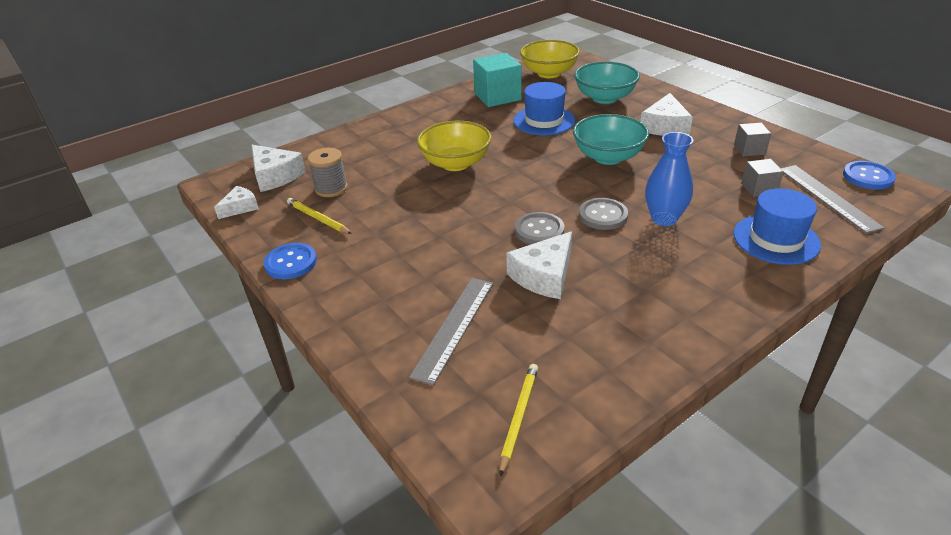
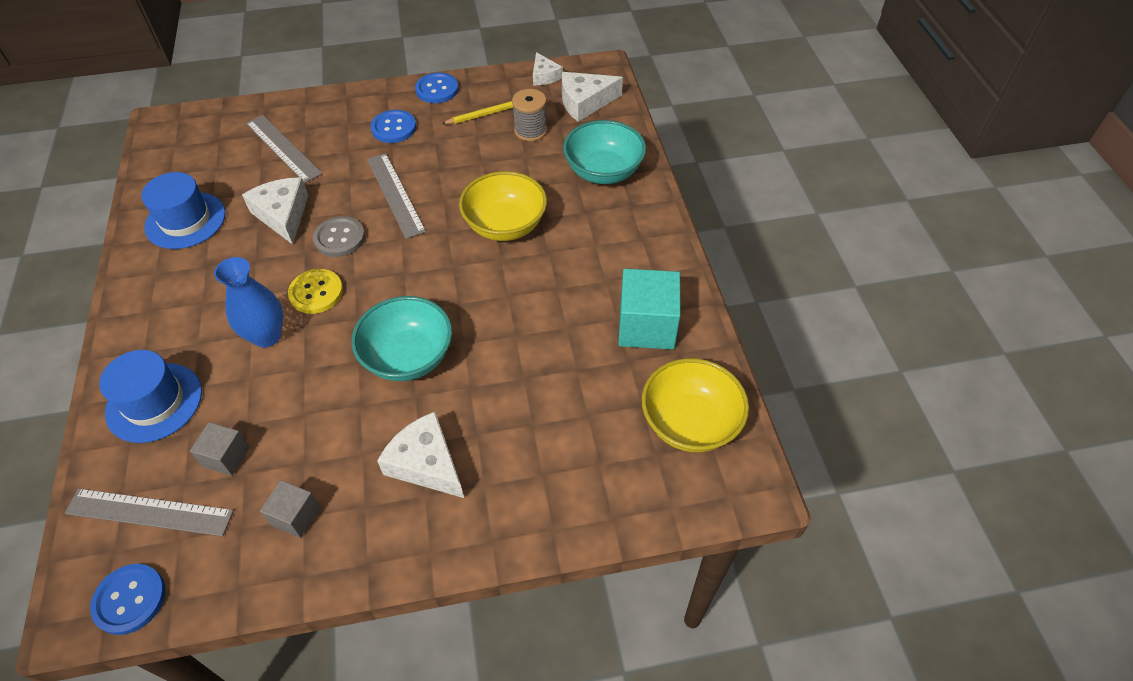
camera: 115 degrees right, 15 degrees up
(372, 264) = (394, 128): none -> blue button
(464, 224) = (395, 194): none -> grey ruler
(519, 417) = (183, 149): yellow pencil -> none
(544, 121) = (541, 342): blue hat -> blue hat (185, 220)
(603, 215) = (316, 293): grey button -> yellow button
(604, 98) = (557, 445): turquoise bowl -> turquoise bowl (603, 171)

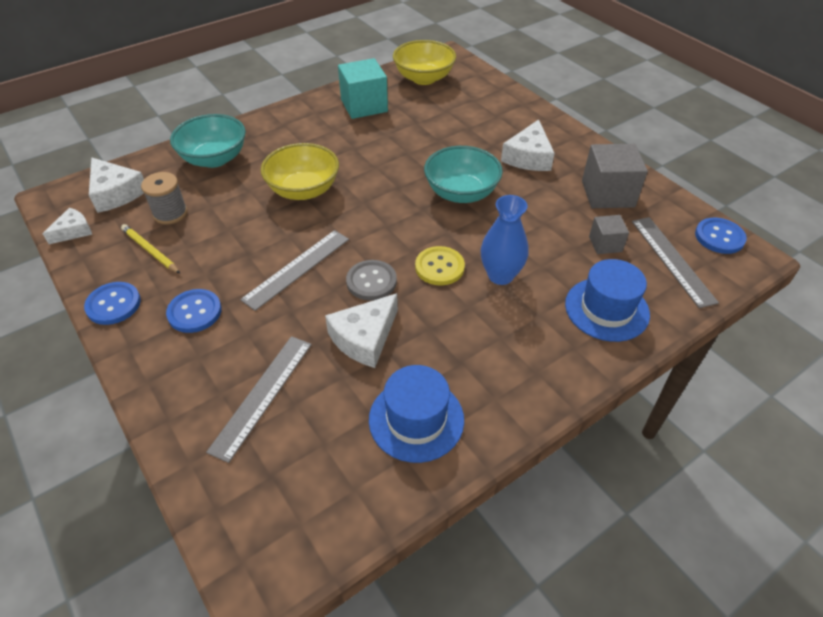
camera: 115 degrees left, 5 degrees down
(295, 516) = (608, 194): grey cube -> grey cube, size x1.81

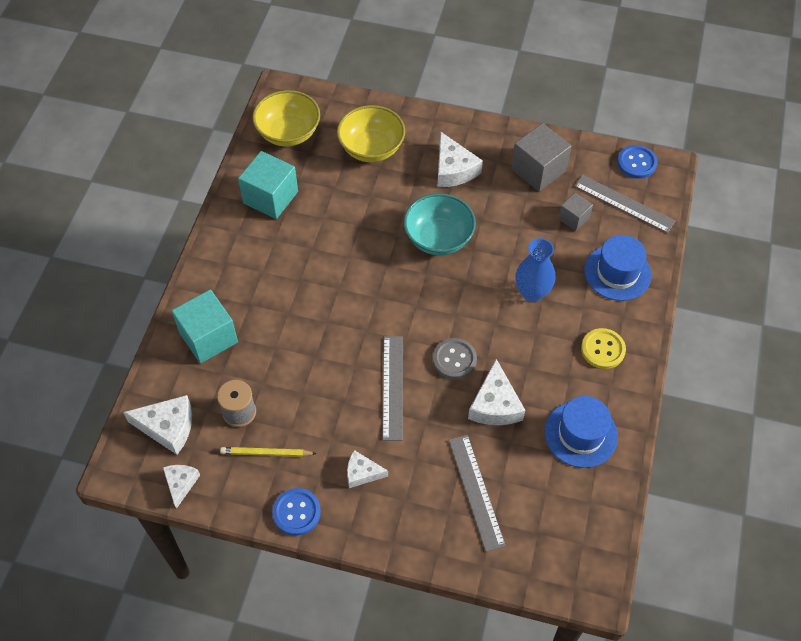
camera: 40 degrees left, 10 degrees up
(194, 312) = (362, 473): blue button -> white cheese
(214, 159) = (208, 337): turquoise bowl -> turquoise cube
(303, 190) = (319, 317): yellow bowl -> yellow bowl (371, 148)
(439, 267) = (487, 315): yellow button -> yellow button (603, 349)

